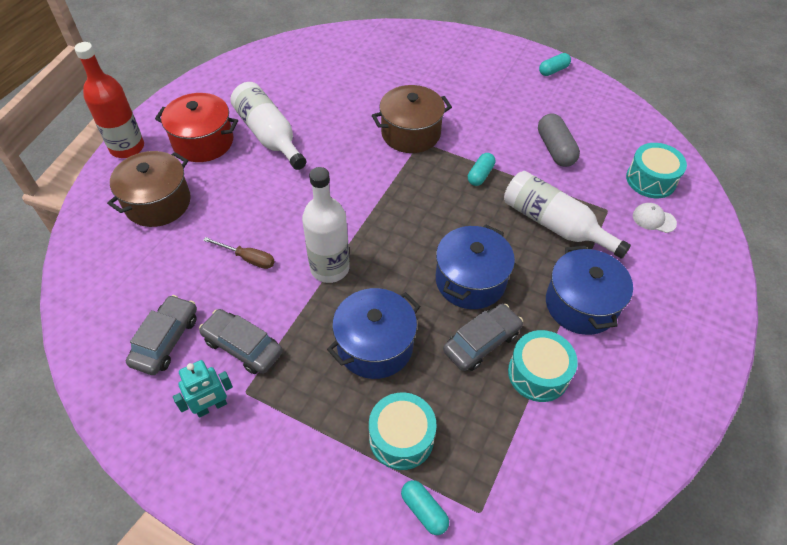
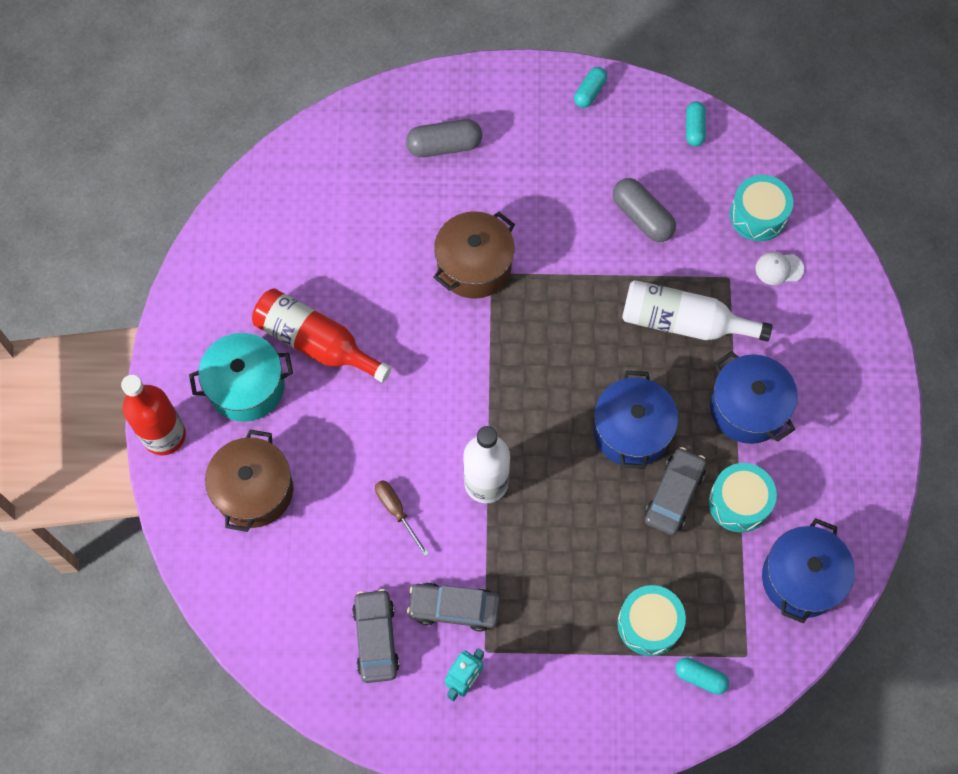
camera: 25 degrees left, 15 degrees up
(203, 142) = (246, 386): red pot -> turquoise pot
(248, 258) = (396, 511): brown screwdriver -> brown screwdriver turned 120 degrees counterclockwise
(269, 135) = (316, 342): white bottle -> red bottle
(375, 346) = (577, 546): blue pot -> blue pot (801, 579)
(432, 65) = (444, 146): none -> grey capsule
(480, 175) = (579, 291): turquoise capsule -> turquoise capsule (694, 129)

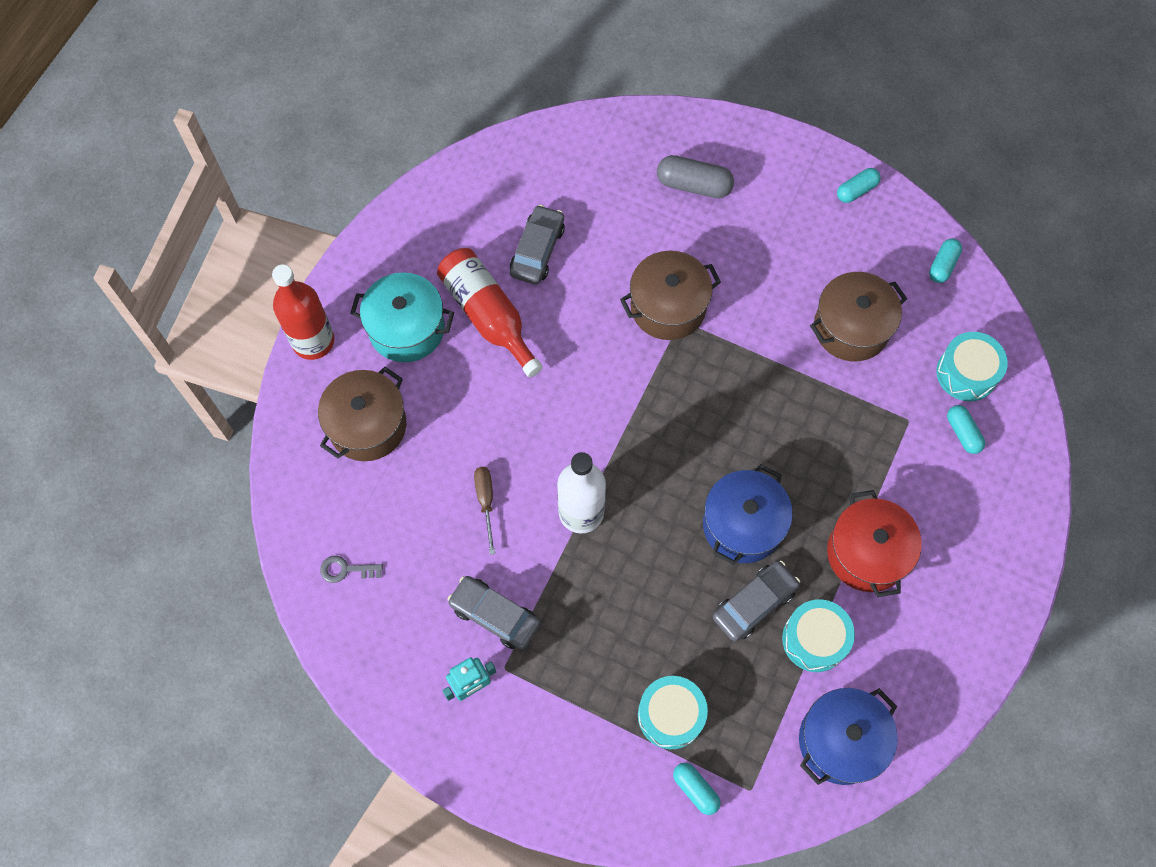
camera: 25 degrees right, 0 degrees up
(299, 629) = (346, 570): none -> grey key
(376, 638) = (410, 610): grey car -> grey car (537, 250)
(642, 217) = (851, 328): grey capsule -> brown pot
(683, 322) = (843, 444): white bottle -> none
(747, 408) = (867, 553): blue pot -> red pot
(779, 268) = (963, 433): white cap -> turquoise capsule

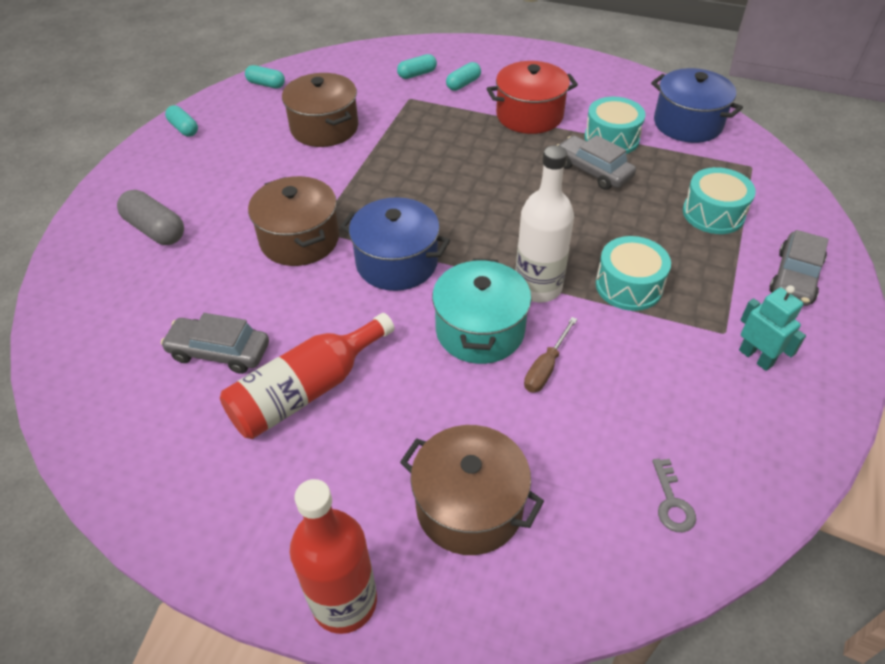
camera: 95 degrees left, 20 degrees down
(406, 328) = (324, 478): turquoise pot -> turquoise pot (480, 330)
(486, 502) = (546, 367): brown screwdriver -> brown screwdriver turned 45 degrees counterclockwise
(495, 615) = (672, 346): grey car -> grey car (795, 277)
(693, 185) = (155, 230): grey capsule -> grey capsule turned 60 degrees counterclockwise
(695, 789) = (769, 196): turquoise capsule -> turquoise capsule (463, 84)
(742, 525) = (523, 180): blue pot -> blue pot (397, 262)
(966, 373) = (365, 73): turquoise drum -> turquoise drum (629, 286)

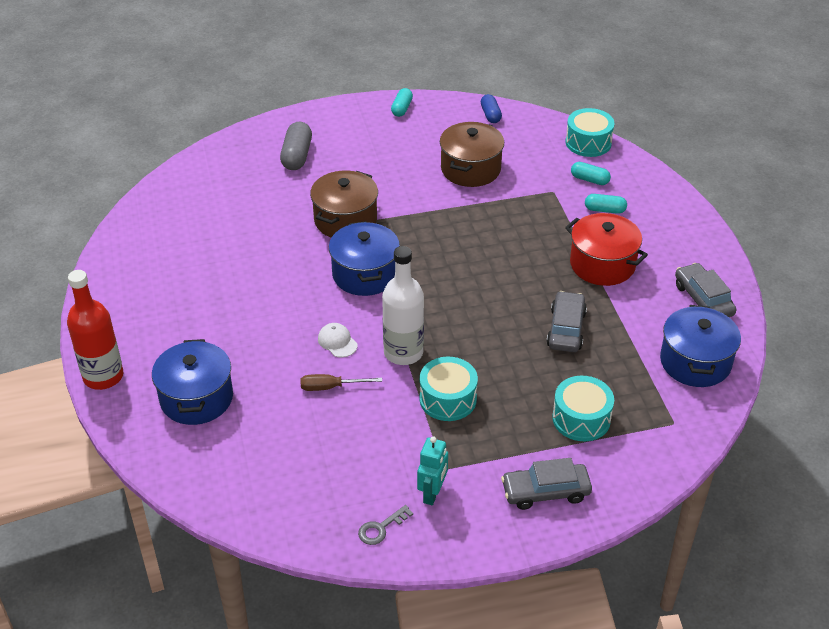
camera: 55 degrees right, 5 degrees down
(219, 352) = (224, 239): grey car -> grey car (703, 299)
(266, 84) = (490, 115): turquoise capsule -> blue capsule
(306, 391) = (225, 290): red bottle -> none
(469, 506) = (196, 398): brown pot -> blue pot
(480, 330) = (337, 342): turquoise pot -> white cap
(611, 138) = (621, 323): turquoise drum -> turquoise drum (588, 142)
(672, 502) = (267, 489): grey key -> grey key (381, 528)

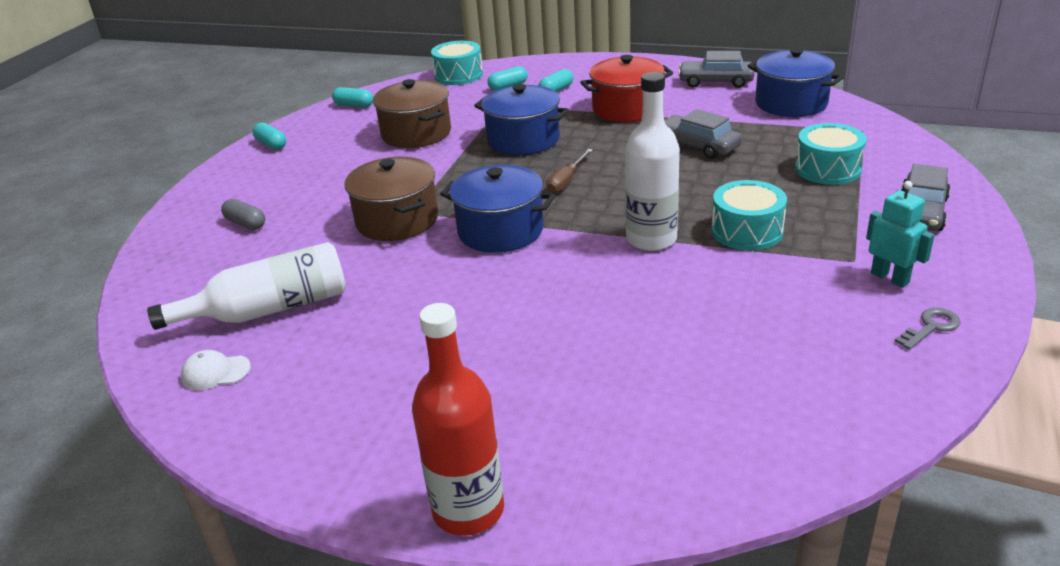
camera: 55 degrees left, 10 degrees down
(196, 398) = (597, 420): blue pot -> blue pot (523, 140)
(217, 217) = (269, 309): none -> white bottle
(297, 156) = (246, 223): grey capsule -> grey capsule, size x0.63
(331, 387) = (667, 302): brown screwdriver -> brown screwdriver (566, 181)
(337, 342) = (593, 277): white cap -> white cap (215, 372)
(381, 528) = (931, 327): grey key -> grey key turned 120 degrees counterclockwise
(490, 115) = (354, 105): blue capsule -> turquoise capsule

